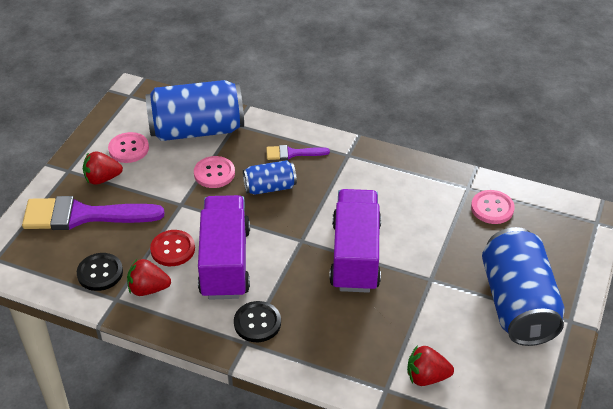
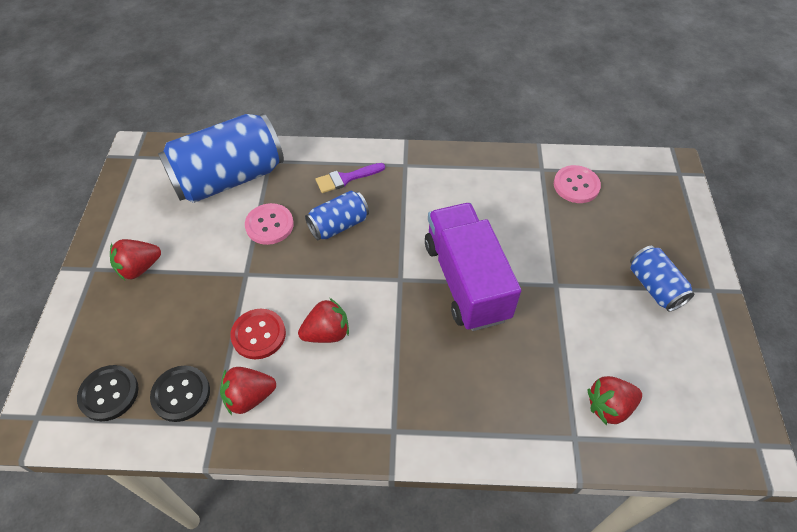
camera: 20 degrees left, 10 degrees up
(83, 215) = (132, 323): purple brush -> none
(128, 149) = (157, 221): pink button -> none
(225, 262) = (327, 333): purple truck -> red strawberry
(257, 323) = (396, 400): black button -> black button (109, 393)
(517, 304) = (654, 287): blue can -> blue can, size x0.51

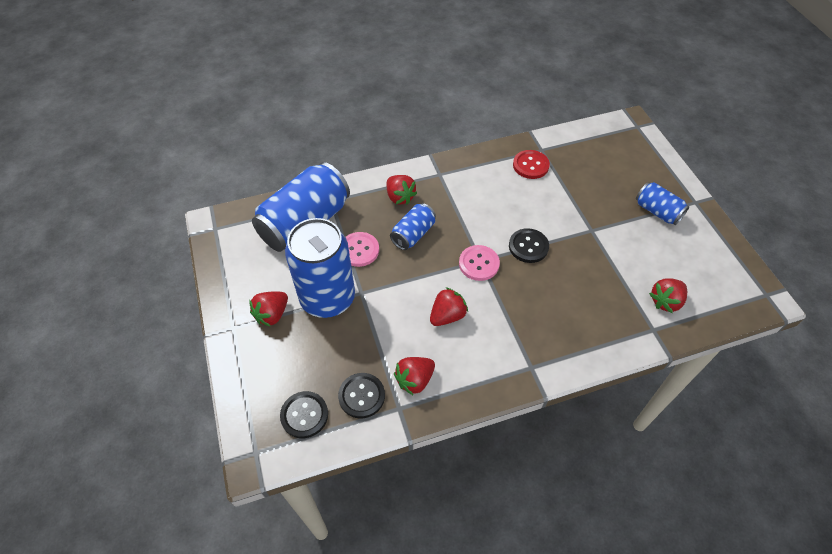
camera: 20 degrees left, 0 degrees up
(206, 269) = (327, 298): none -> blue can
(258, 335) = (397, 334): red button -> red button (530, 165)
(346, 178) = (400, 197): purple brush -> red strawberry
(466, 280) = (528, 246): purple truck -> black button
(576, 185) = (571, 155): pink button -> pink button (479, 264)

